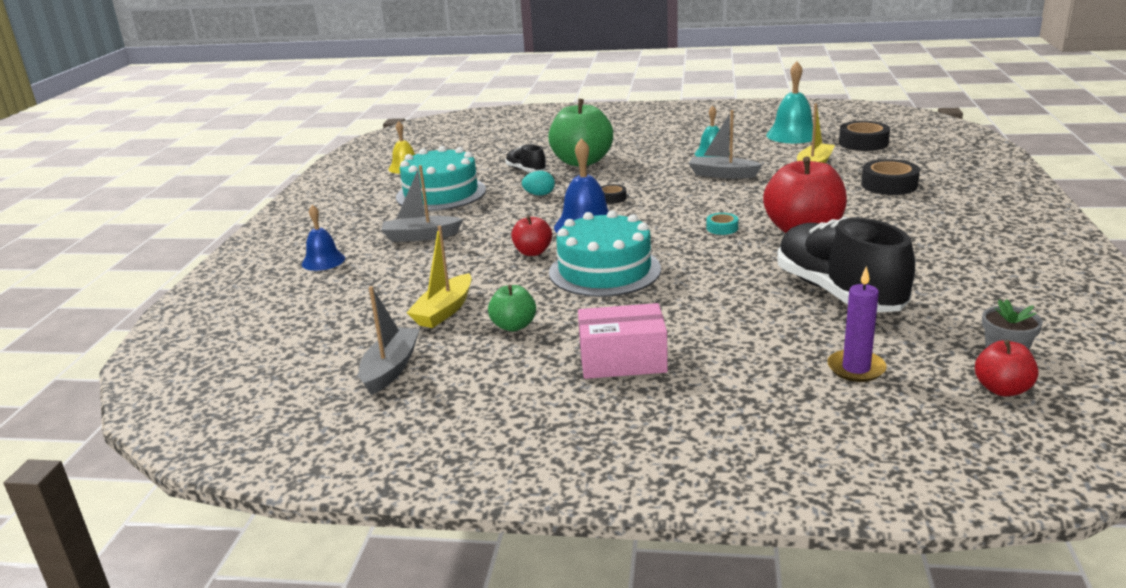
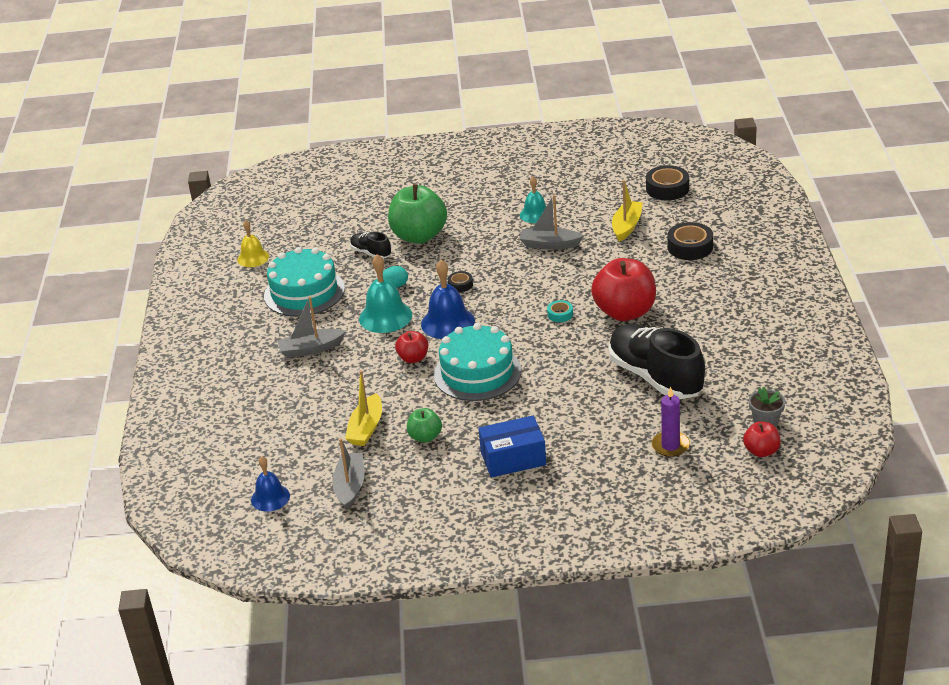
camera: 10 degrees left, 10 degrees up
(323, 261) = (240, 386): blue bell -> blue bell (270, 497)
(622, 360) = (513, 458): pink box -> blue box
(792, 135) = (604, 180): turquoise bell -> turquoise bell (385, 316)

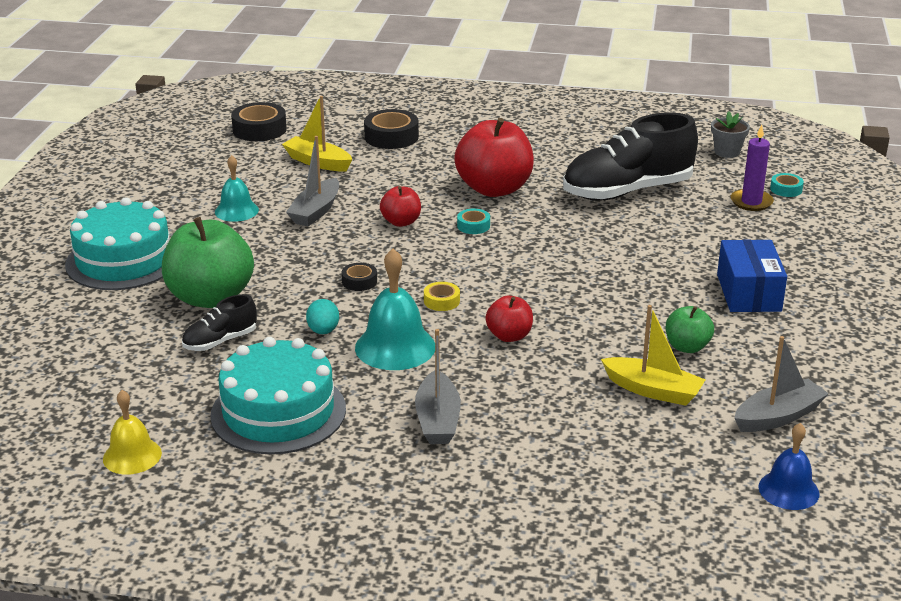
camera: 80 degrees left, 5 degrees down
(350, 487) = (778, 417): grey boat -> grey boat turned 135 degrees clockwise
(448, 322) = (441, 301): blue bell -> yellow tape
(477, 373) = (566, 294): turquoise cake -> turquoise cake (123, 260)
(706, 463) = (786, 189): none -> turquoise tape
(761, 451) = (773, 161): red apple -> red apple (401, 222)

